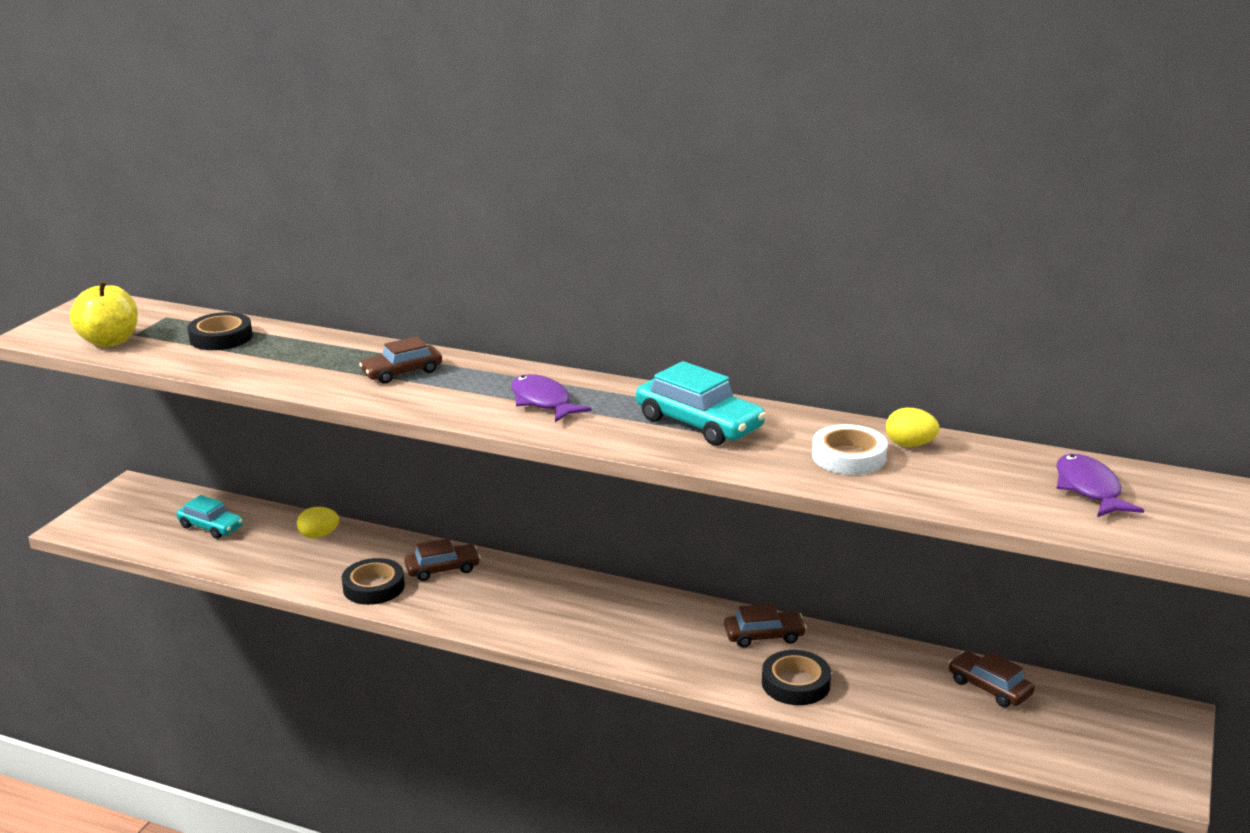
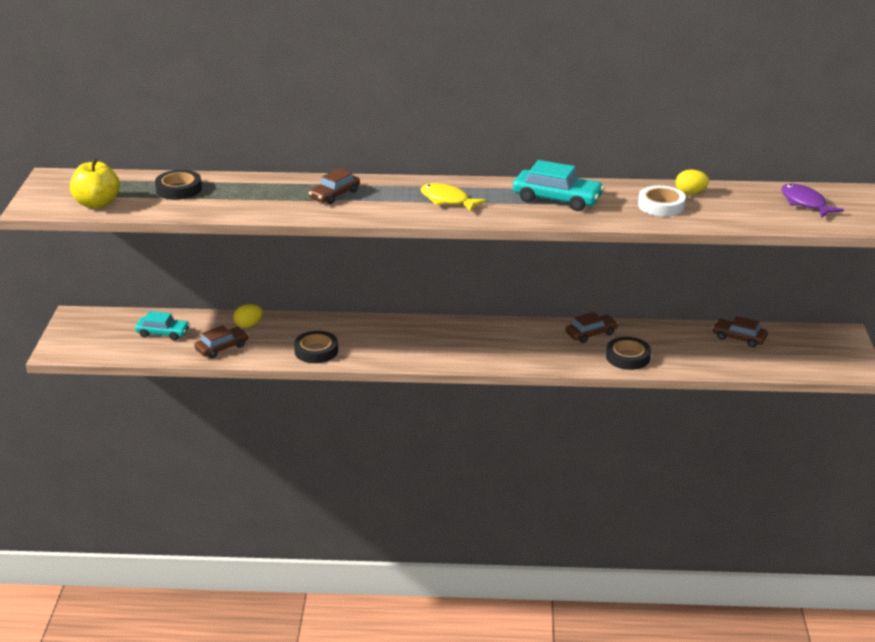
camera: 20 degrees left, 5 degrees up
(442, 569) = (354, 331): brown car -> brown car (222, 348)
(543, 402) = (447, 200): purple fish -> yellow fish

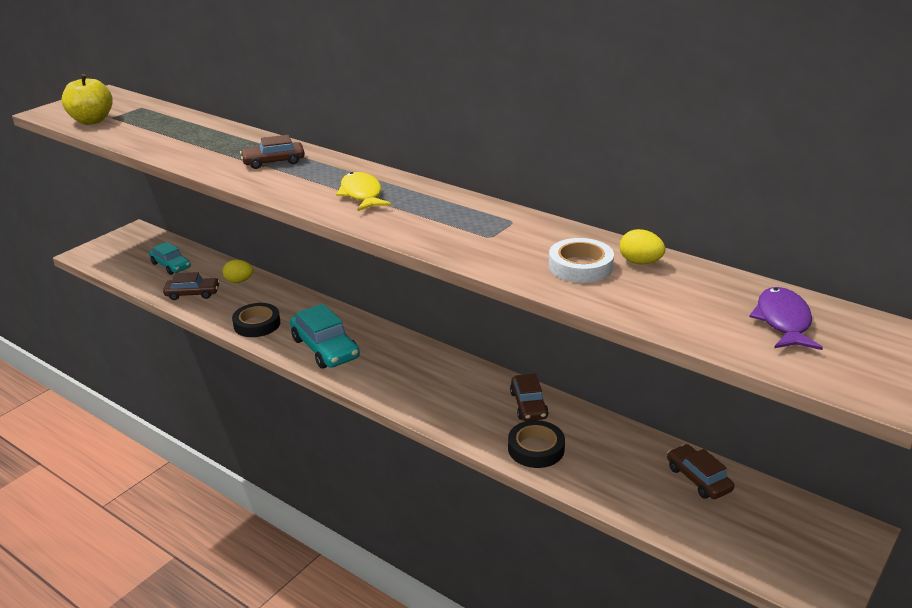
camera: 35 degrees right, 0 degrees up
(179, 189) = (167, 125): black tape -> none
(557, 199) = (472, 225): turquoise car -> turquoise car (325, 348)
(591, 334) = (528, 405): brown car -> brown car turned 75 degrees clockwise

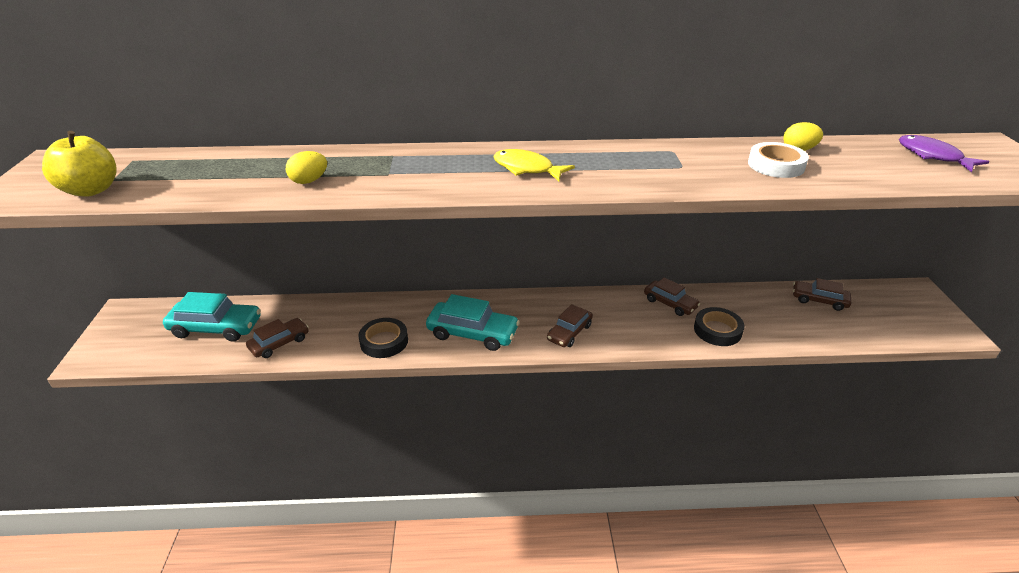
camera: 40 degrees left, 5 degrees up
(171, 265) = (216, 327): turquoise car -> turquoise car, size x1.56
(239, 281) = (311, 312): yellow egg -> yellow egg (309, 181)
(273, 162) = (391, 167): brown car -> brown car (569, 332)

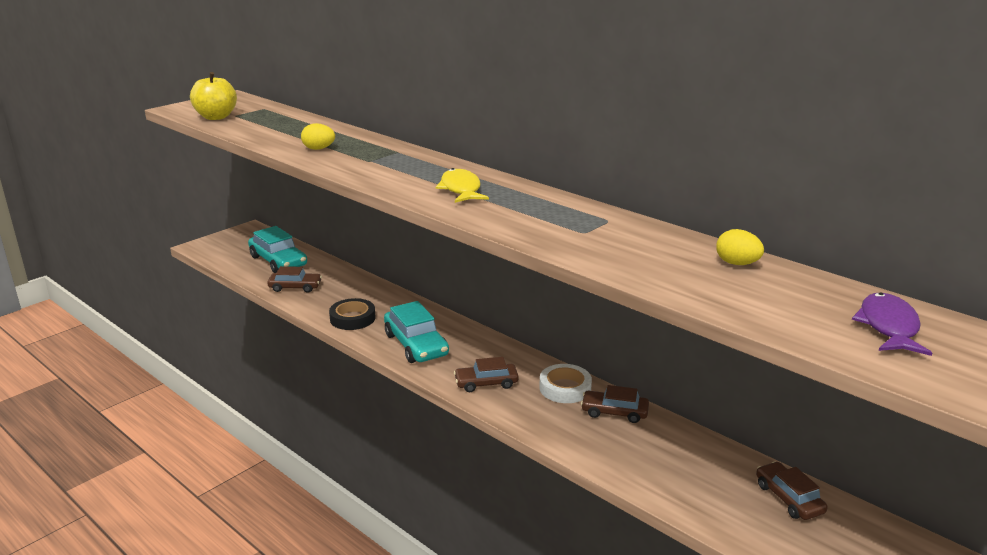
camera: 45 degrees right, 10 degrees down
(670, 303) = (614, 412): brown car -> brown car turned 105 degrees clockwise
(717, 330) = (619, 455): black tape -> none
(776, 165) = (674, 263): white tape -> white tape (565, 388)

